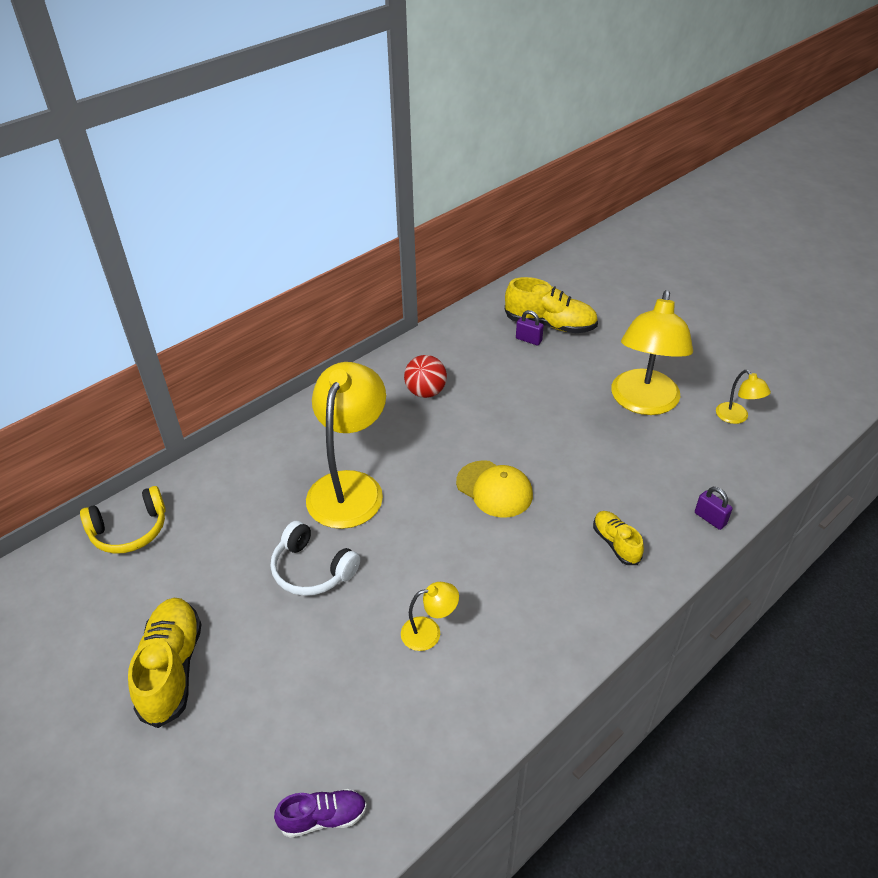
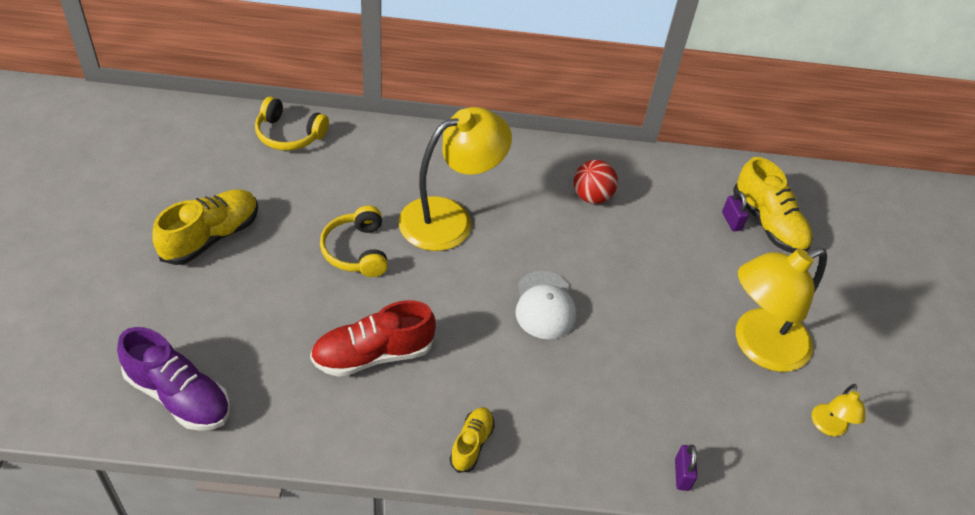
camera: 40 degrees right, 5 degrees up
(312, 570) = (356, 251): white headphones -> yellow headphones
(323, 818) = (179, 396): purple shoe -> purple shoe, size x1.76
(429, 632) = (373, 355): yellow lamp -> red shoe
(494, 489) = (545, 305): yellow cap -> white cap
(616, 543) = (579, 421): yellow shoe -> yellow shoe (471, 444)

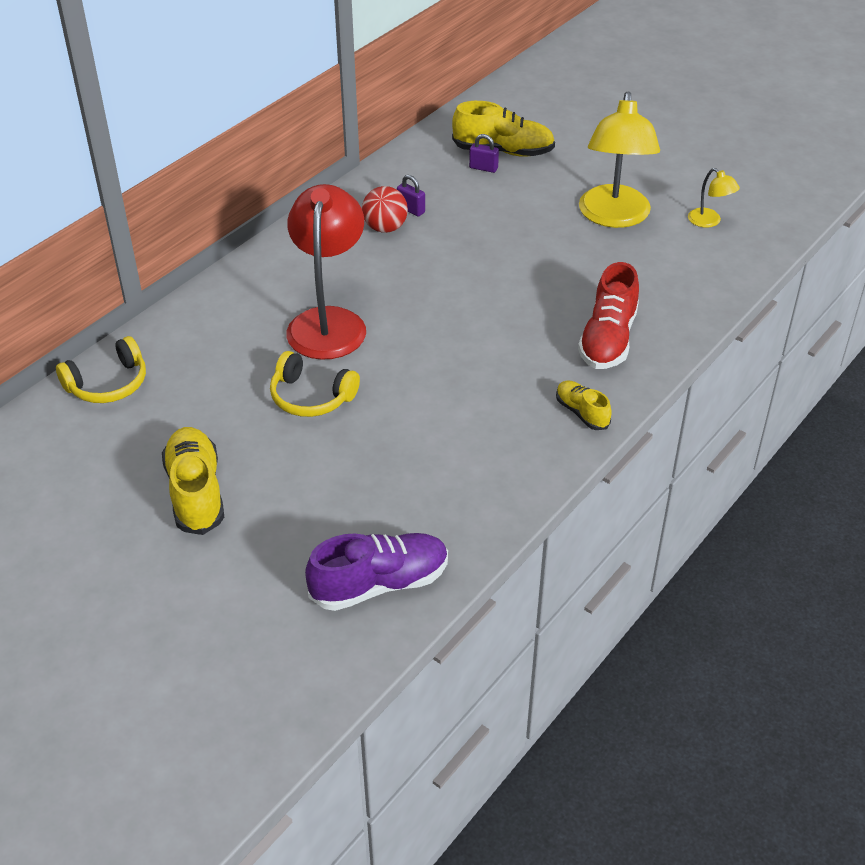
camera: 50 degrees left, 5 degrees down
(373, 355) = (442, 434): red shoe -> red shoe (608, 339)
(449, 218) = (329, 322): yellow lamp -> red lamp
(545, 305) = (478, 309): white cap -> none
(682, 475) = (695, 312): purple padlock -> purple padlock (411, 210)

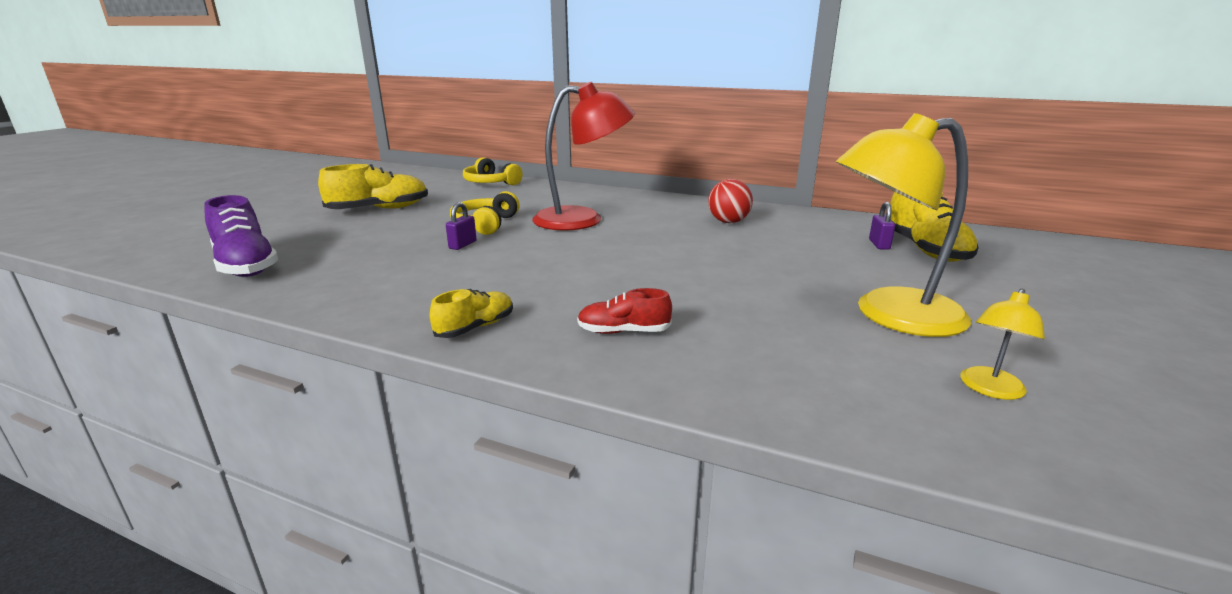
camera: 75 degrees right, 20 degrees down
(411, 210) = (767, 227): purple padlock -> purple padlock (462, 245)
(608, 339) = (623, 331): red shoe -> red shoe, size x0.57

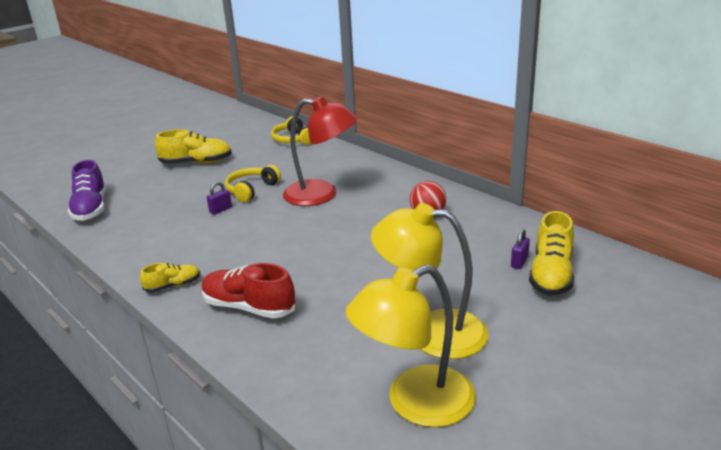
camera: 25 degrees right, 5 degrees up
(623, 331) = (249, 307): red shoe -> red shoe, size x1.76
(990, 389) = (415, 403): yellow lamp -> yellow lamp, size x2.23

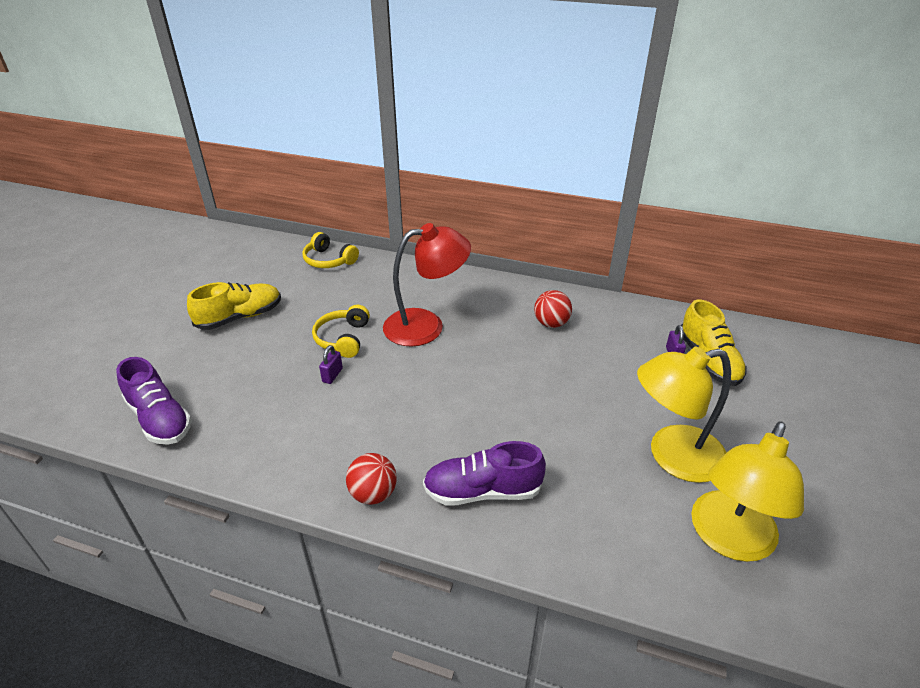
camera: 30 degrees left, 10 degrees up
(173, 286) = (373, 494): yellow shoe -> red ball
(249, 307) = (482, 491): red shoe -> purple shoe

